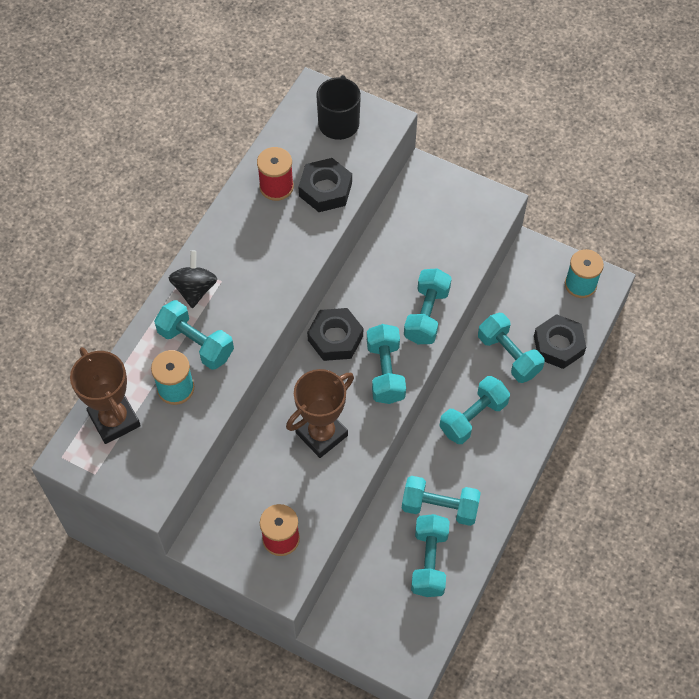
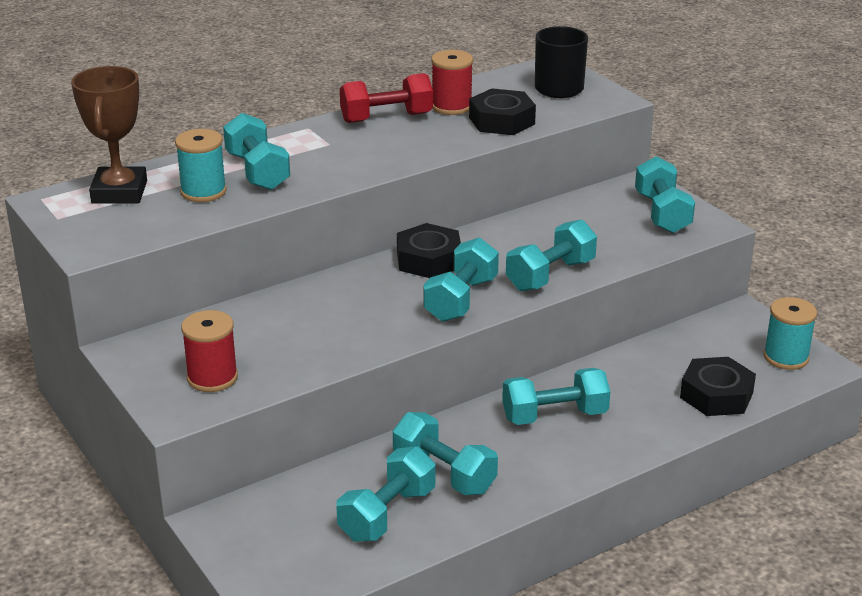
camera: 30 degrees right, 30 degrees down
(194, 289) = (296, 141): black spinning top -> none
(239, 225) = (386, 118): none -> red dumbbell
(321, 434) = (341, 319): brown trophy -> none
(508, 355) = (644, 382): turquoise dumbbell -> turquoise dumbbell (662, 213)

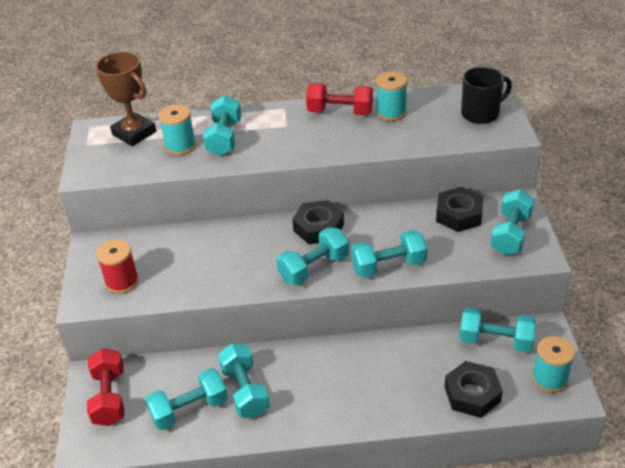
camera: 30 degrees right, 10 degrees up
(119, 192) = (134, 133): brown trophy -> brown trophy turned 75 degrees counterclockwise
(262, 536) = (109, 397): none -> red dumbbell
(451, 106) = (391, 112): red spool -> turquoise spool
(501, 121) = (415, 134): black nut -> black nut (459, 215)
(554, 416) = (347, 371): turquoise dumbbell -> turquoise dumbbell (495, 341)

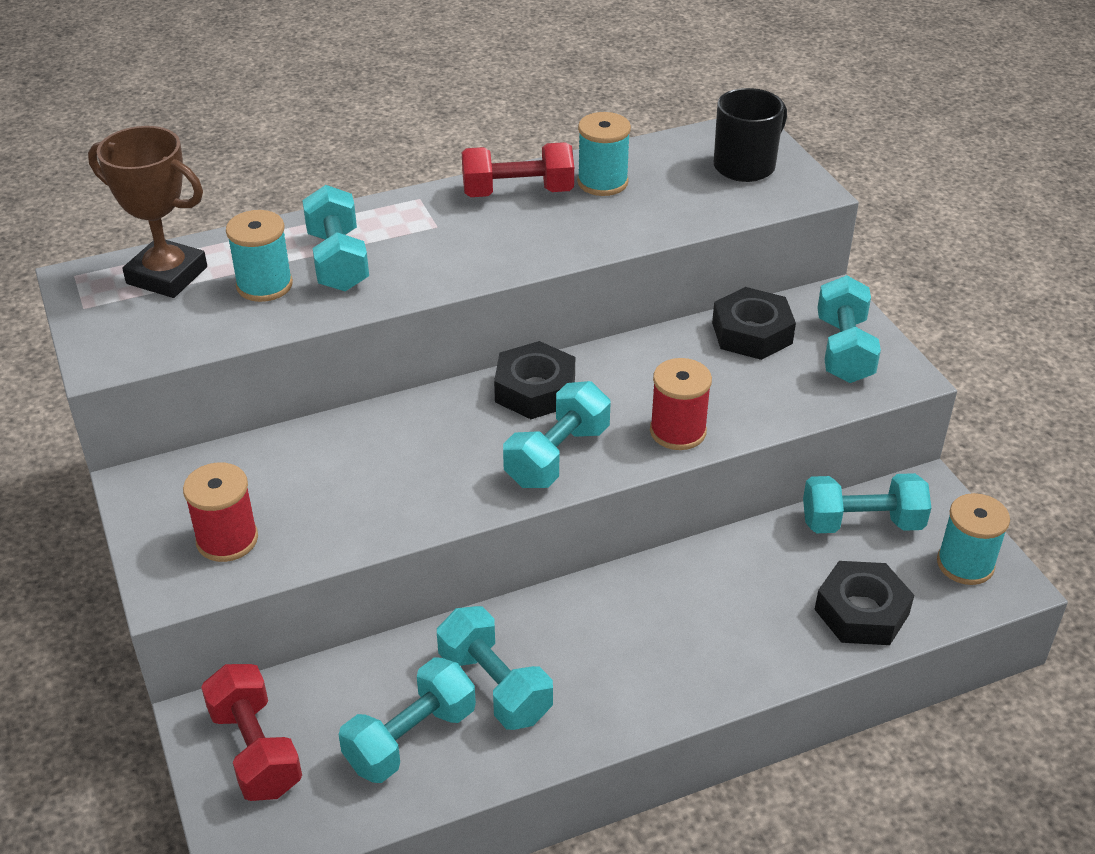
camera: 20 degrees left, 0 degrees up
(388, 266) = (678, 431): turquoise dumbbell -> red spool

